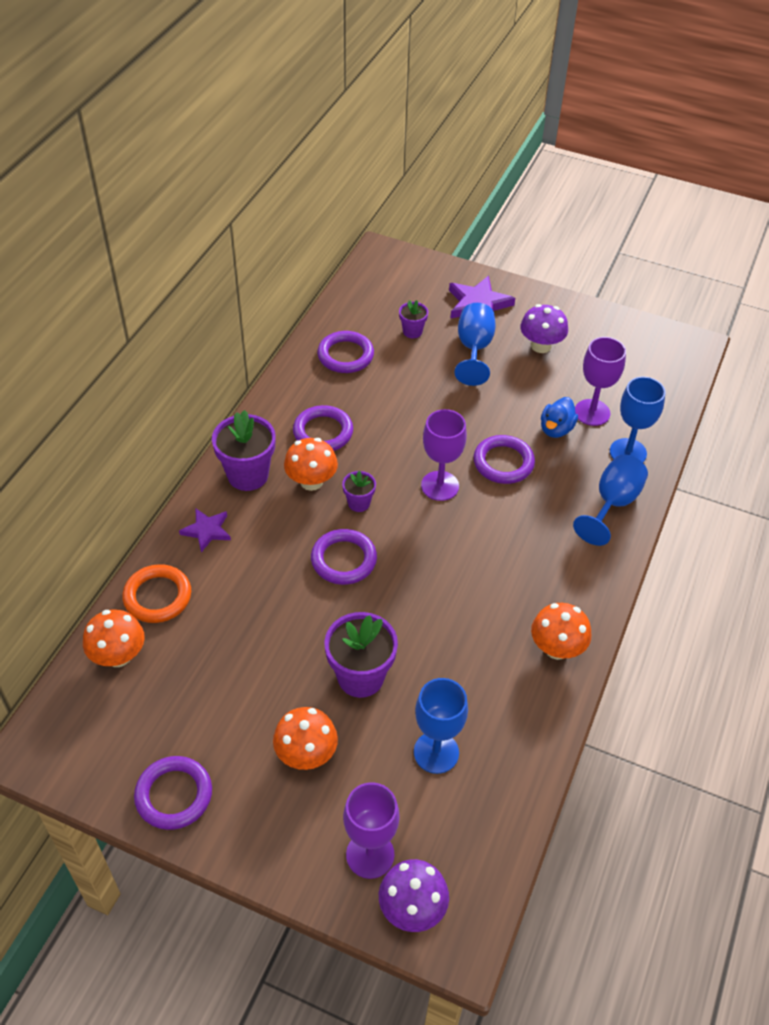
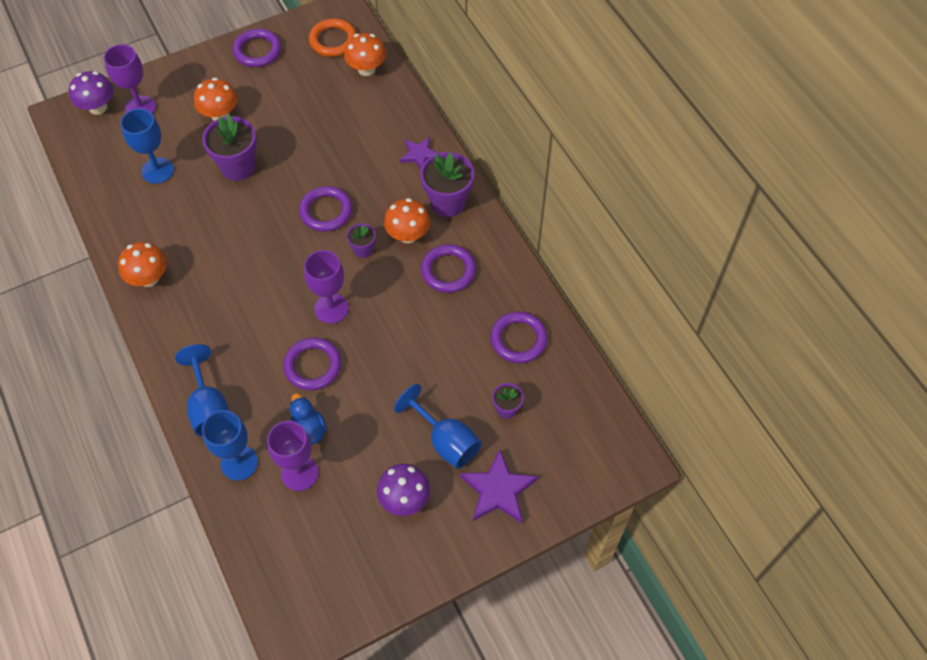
camera: 130 degrees right, 10 degrees up
(157, 596) = (391, 105): orange ring -> orange ring (333, 40)

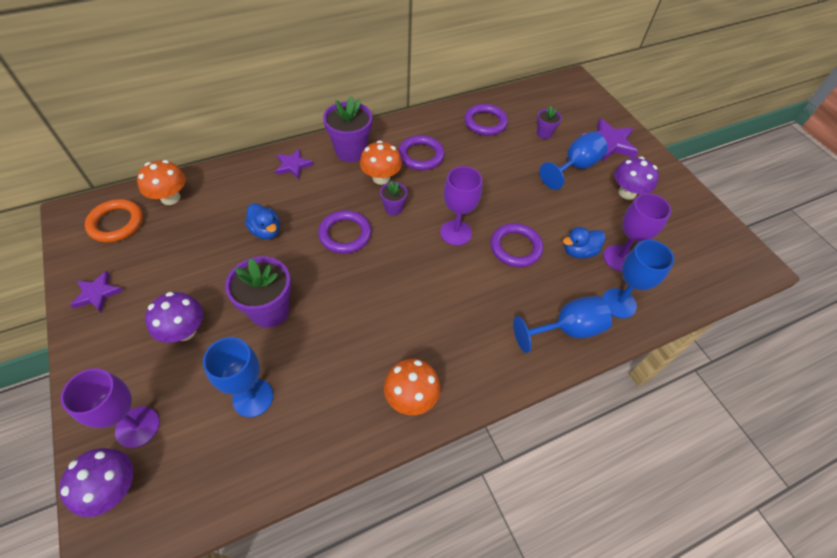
camera: 90 degrees left, 5 degrees down
(220, 114) = (184, 331): orange mushroom -> purple mushroom
(257, 51) = (97, 293): purple ring -> purple star
(328, 148) = (266, 231): none -> blue duck

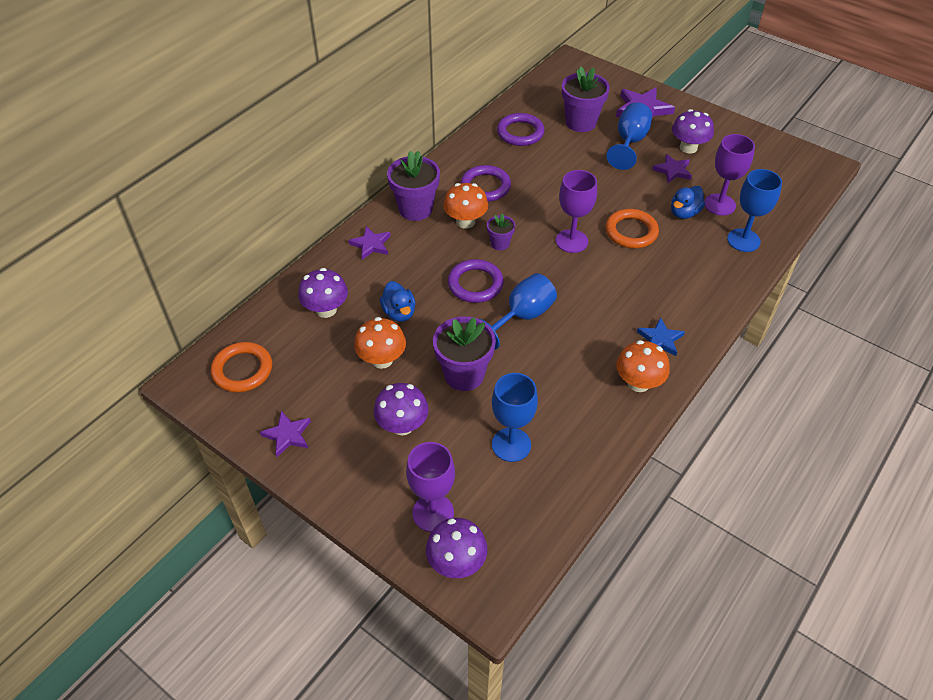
camera: 25 degrees left, 5 degrees down
(170, 198) = (275, 324): orange mushroom -> orange mushroom (382, 359)
(215, 203) = (326, 309): none -> purple mushroom
(266, 231) = (399, 312): blue duck -> blue duck turned 45 degrees clockwise
(464, 364) = (660, 339): none -> blue star
(515, 247) = (631, 232): purple ring -> orange ring
(544, 133) = (581, 122): purple flower pot -> purple flower pot, size x1.88
(567, 330) = (719, 278): blue goblet -> blue goblet (522, 316)
(596, 208) = (672, 170): none -> purple star

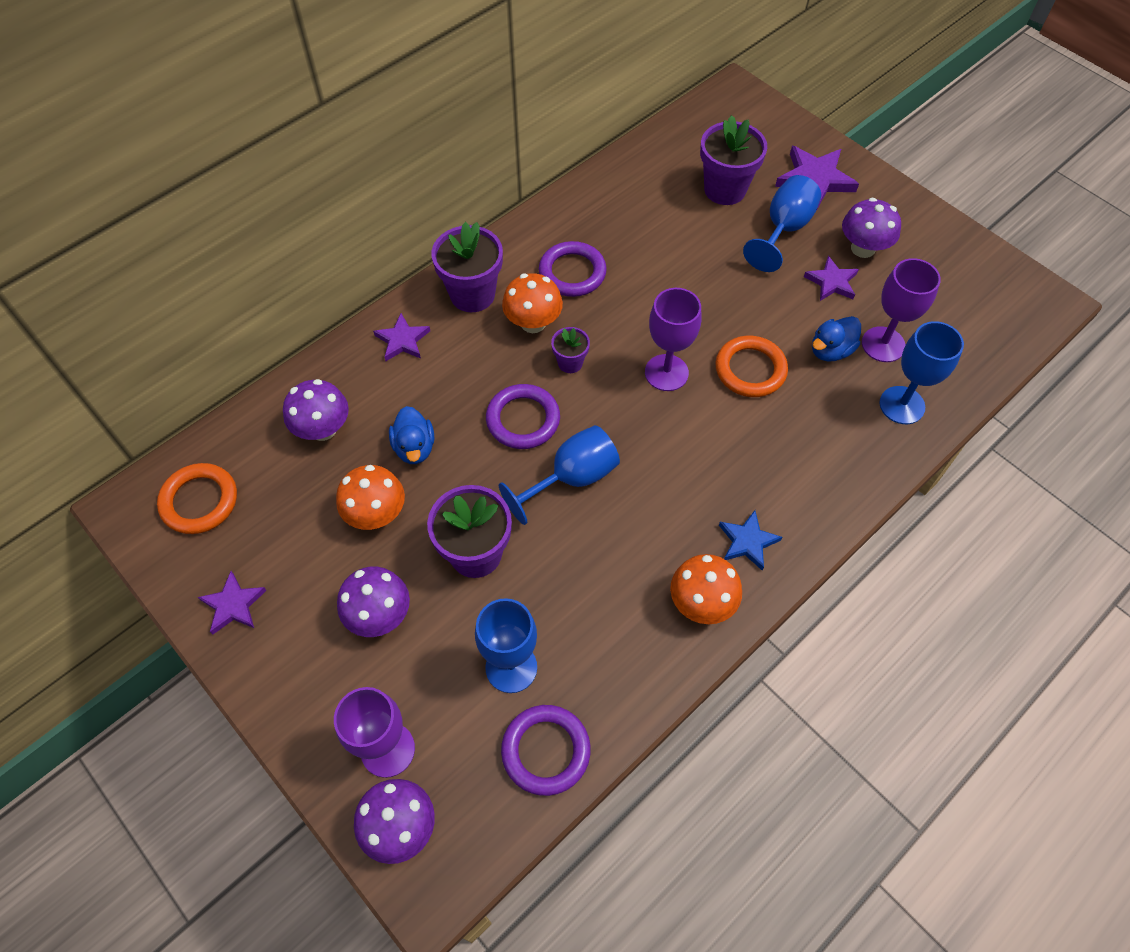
camera: 10 degrees right, 10 degrees up
(520, 133) = (639, 195): purple ring -> purple ring (546, 751)

